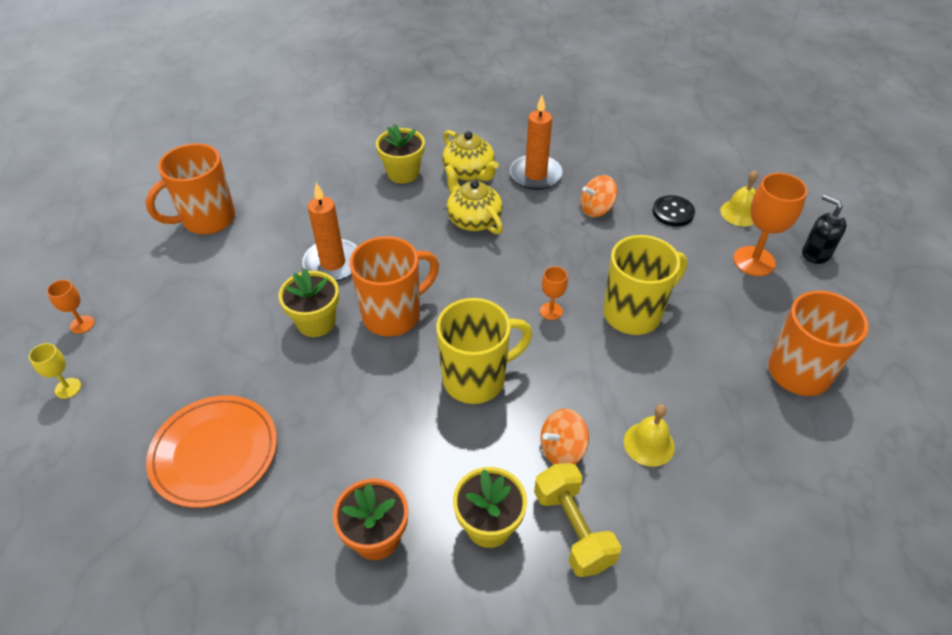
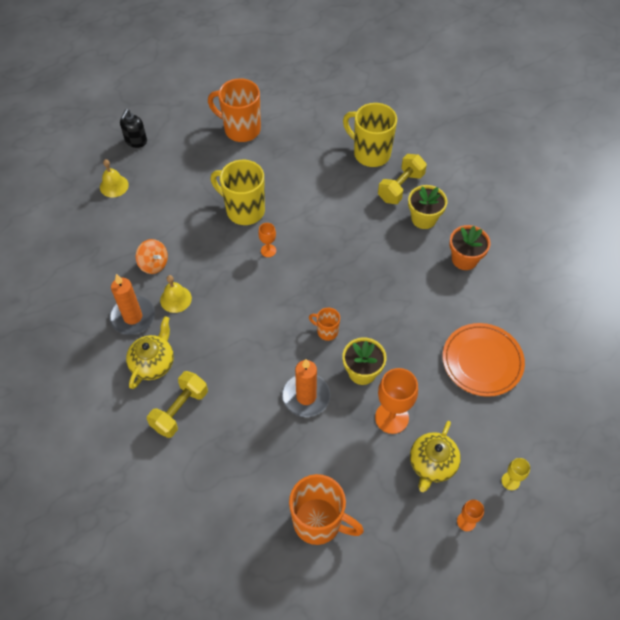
camera: 120 degrees left, 10 degrees up
(394, 315) = (326, 331): orange mug -> orange mug, size x0.50
(403, 173) = (180, 410): yellow flower pot -> yellow dumbbell
(473, 219) = (208, 333): yellow teapot -> yellow teapot (432, 464)
(476, 379) = (344, 264): yellow mug -> yellow mug (370, 153)
(562, 449) = (361, 207): orange spinning top -> none
(649, 444) = (332, 175): yellow bell -> yellow bell (175, 299)
(673, 212) = (133, 220): black button -> none
(754, 261) = (160, 168): orange goblet -> orange goblet (391, 417)

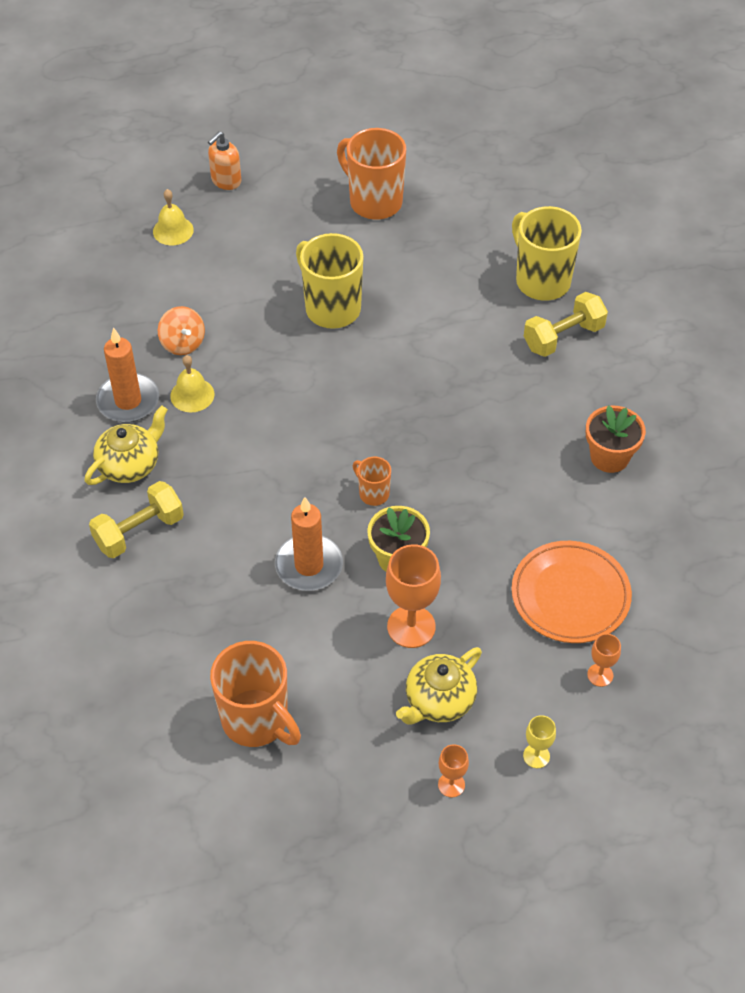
camera: 20 degrees right, 5 degrees down
(136, 141) = (226, 181): black soap dispenser -> orange soap dispenser
(268, 250) = (341, 369): orange goblet -> orange goblet (600, 675)
(423, 219) = (576, 388): yellow flower pot -> none

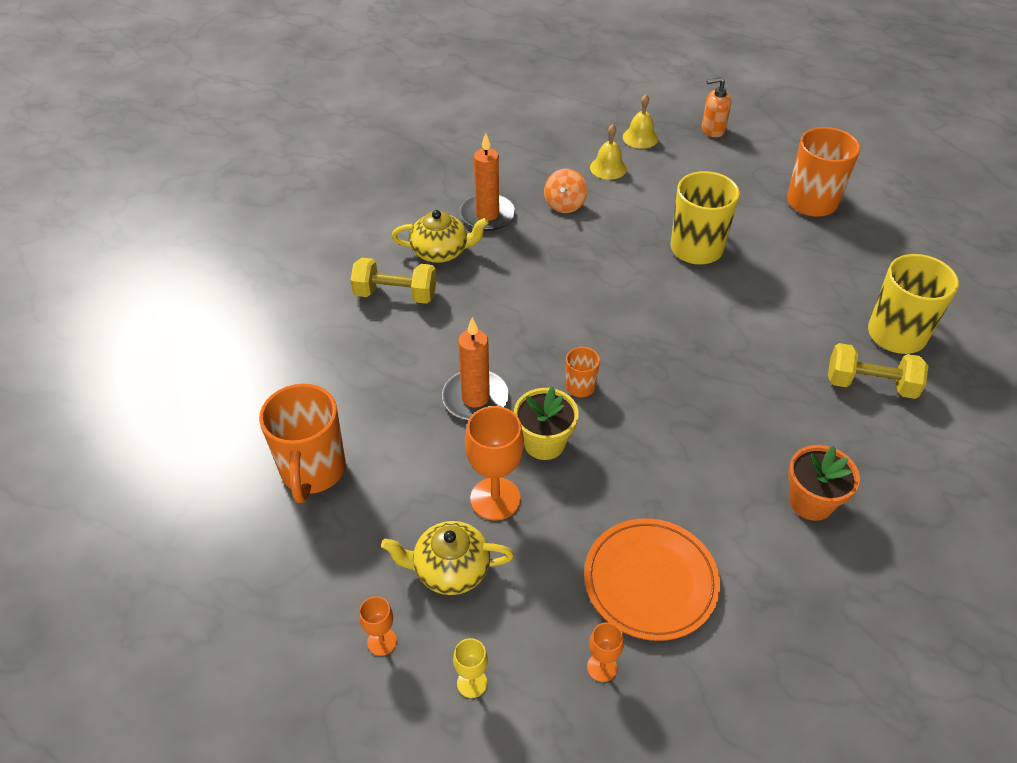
camera: 45 degrees right, 5 degrees down
(192, 395) = (532, 238): yellow bell -> yellow bell (608, 168)

